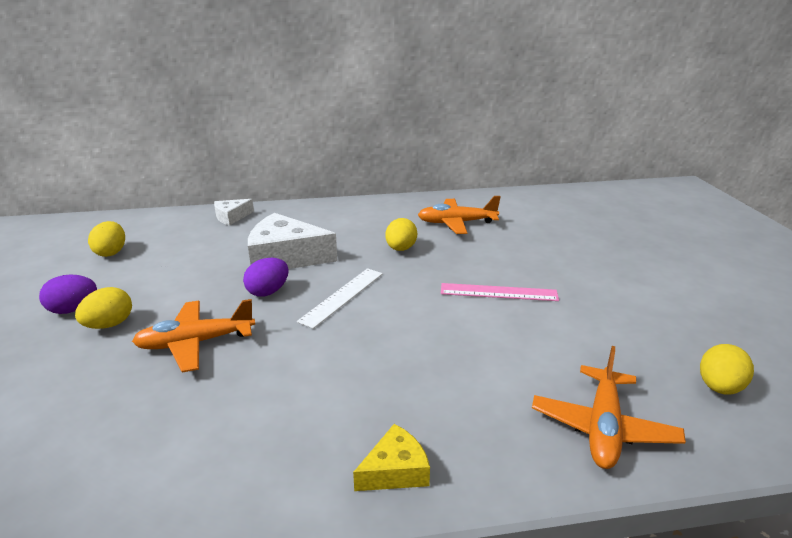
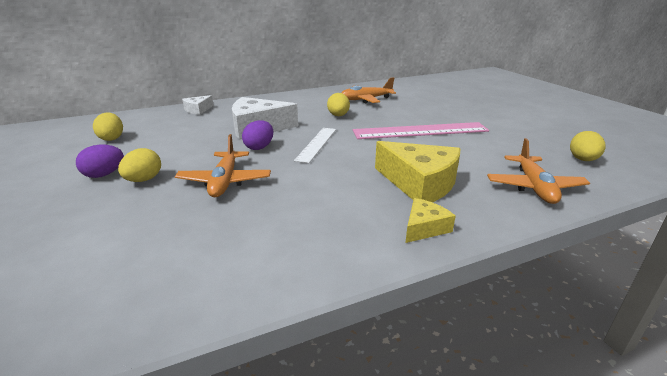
camera: 15 degrees left, 0 degrees up
(196, 343) = (225, 181): orange plane -> orange plane turned 60 degrees counterclockwise
(437, 389) = (419, 183): none -> yellow cheese
(498, 292) = (420, 131): pink ruler -> pink ruler, size x1.68

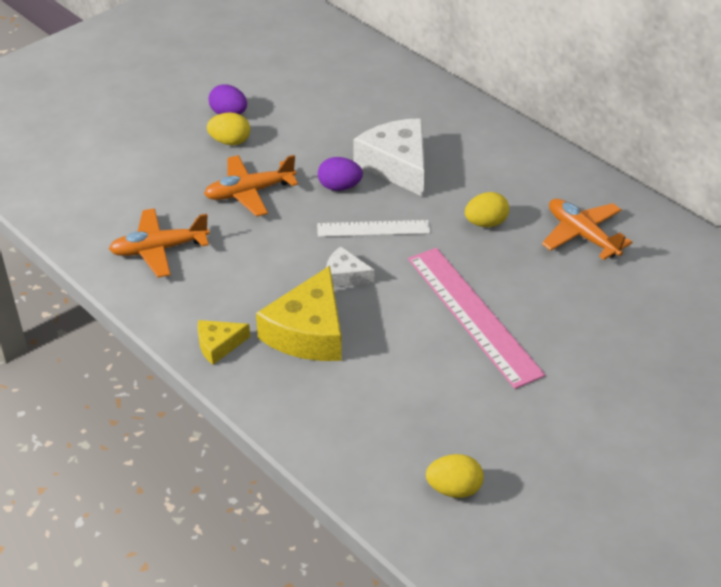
camera: 70 degrees right, 15 degrees up
(112, 138) = (307, 75): yellow egg -> none
(198, 110) = (428, 94): white cheese -> white cheese (345, 276)
(424, 228) = (218, 345): yellow cheese -> yellow cheese turned 135 degrees clockwise
(534, 187) = (342, 430): orange plane -> orange plane (159, 249)

